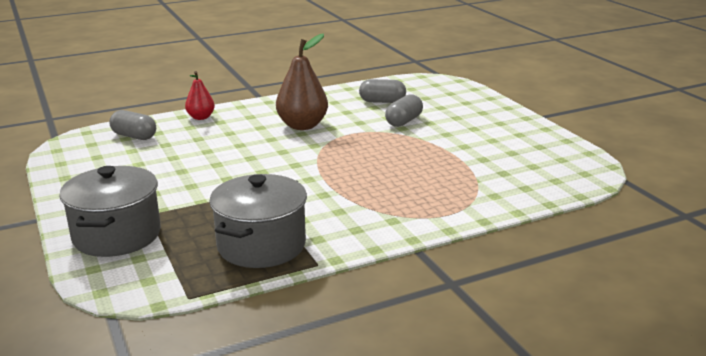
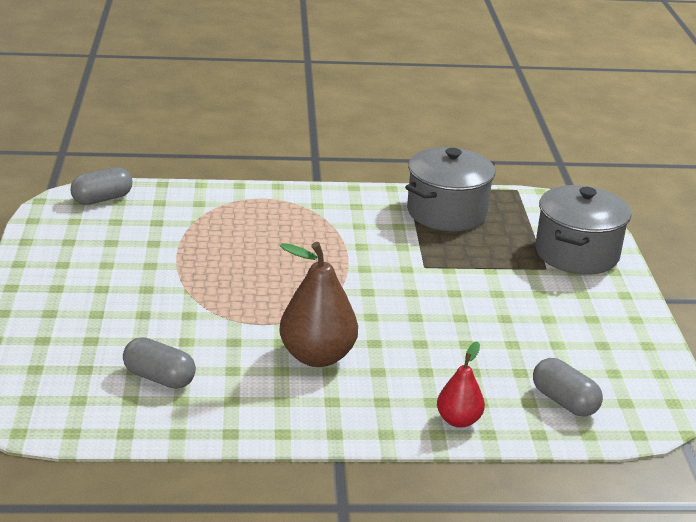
camera: 160 degrees left, 5 degrees up
(404, 121) = (174, 325): grey capsule -> grey capsule (102, 199)

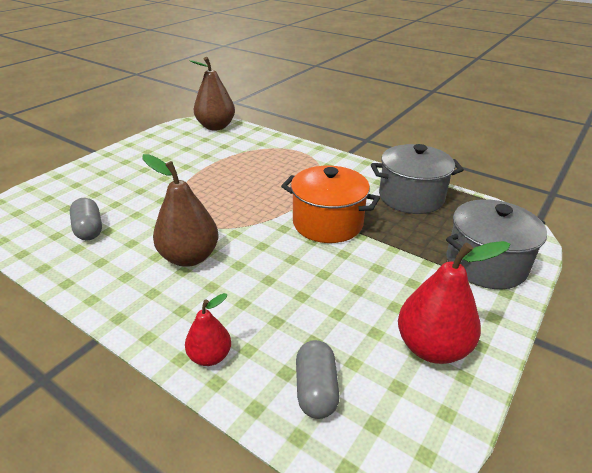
camera: 40 degrees right, 5 degrees up
(102, 199) = (216, 127): grey capsule -> brown pear
(403, 269) = (327, 223): none -> orange pot
(607, 336) = (432, 347): none -> red pear

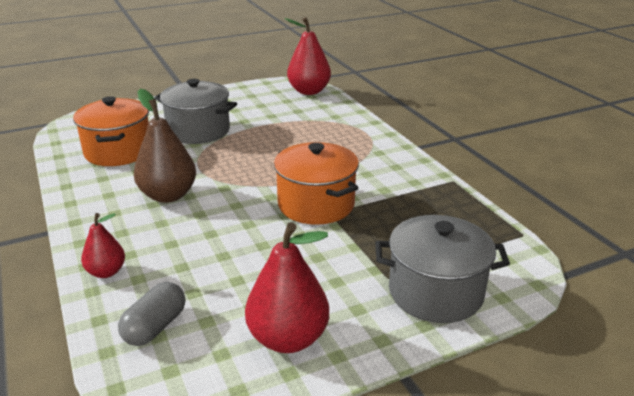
camera: 30 degrees right, 5 degrees down
(89, 229) = (118, 151): grey capsule -> orange pot
(216, 127) = (309, 91): brown pear -> red pear
(411, 197) = (432, 206): grey pot -> grey pot (198, 131)

